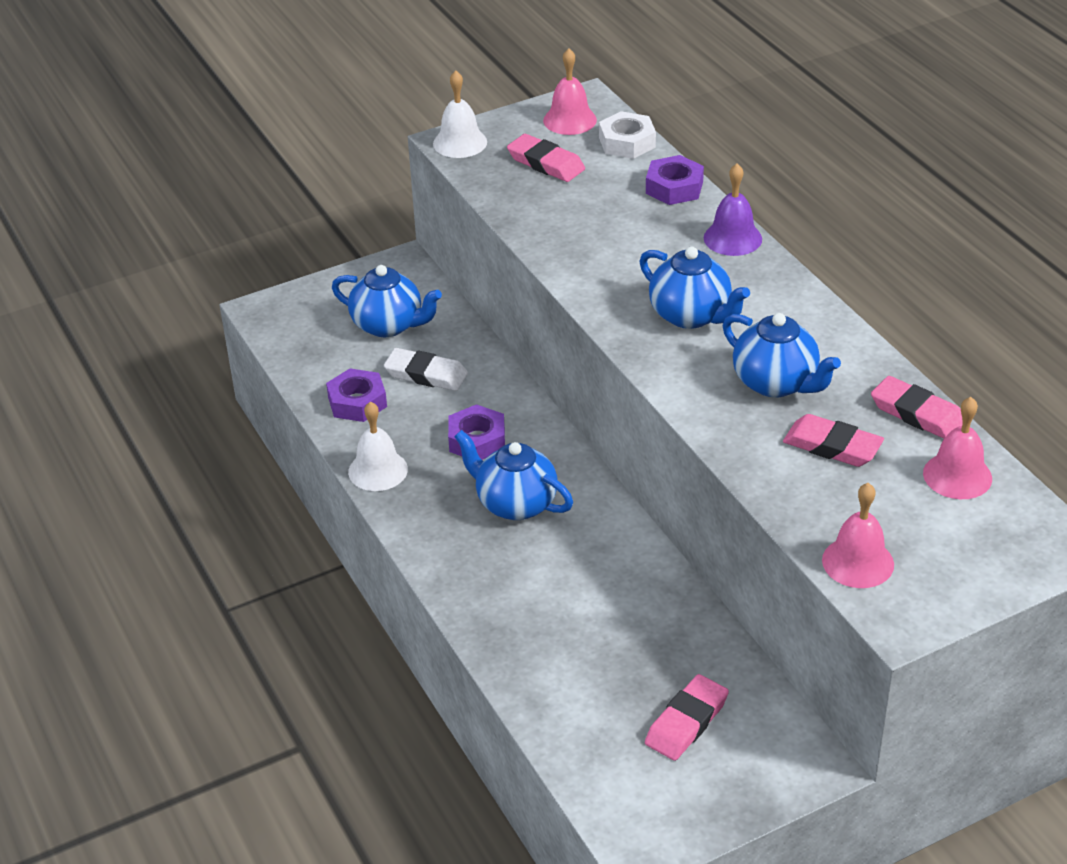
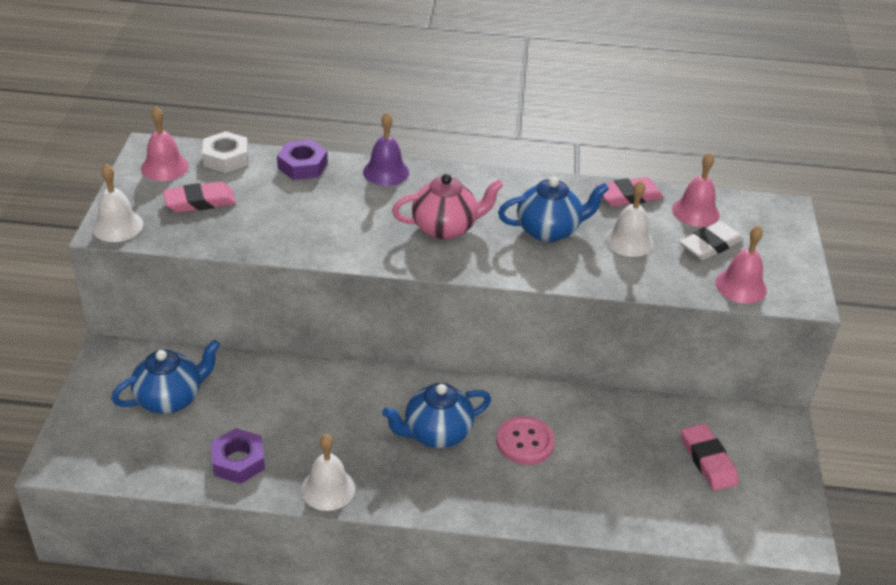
camera: 60 degrees left, 0 degrees up
(426, 374) = (250, 407): white eraser -> white eraser (710, 245)
(477, 440) = (351, 418): purple nut -> none
(567, 569) = (525, 442): none -> pink button
(691, 315) = (445, 228): blue teapot -> pink teapot
(832, 446) = (629, 241): pink eraser -> white bell

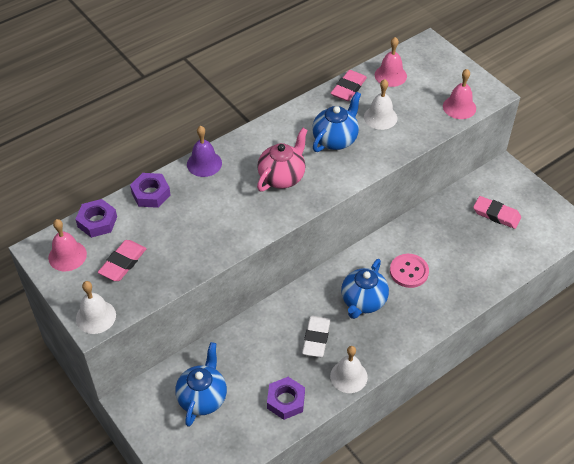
camera: 40 degrees left, 10 degrees up
(226, 158) = (97, 222): white nut -> purple nut
(710, 245) = (419, 92): white eraser -> white eraser (316, 338)

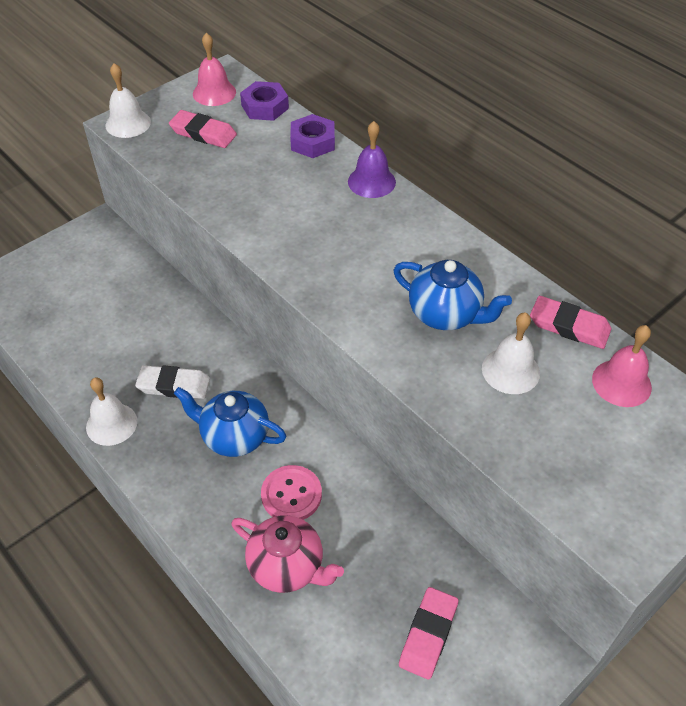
camera: 85 degrees right, 0 degrees up
(203, 397) = (96, 283): blue teapot -> none
(282, 177) = (357, 259): pink teapot -> pink teapot (287, 566)
(286, 401) = (82, 360): purple nut -> none
(459, 107) = (570, 490): pink bell -> none

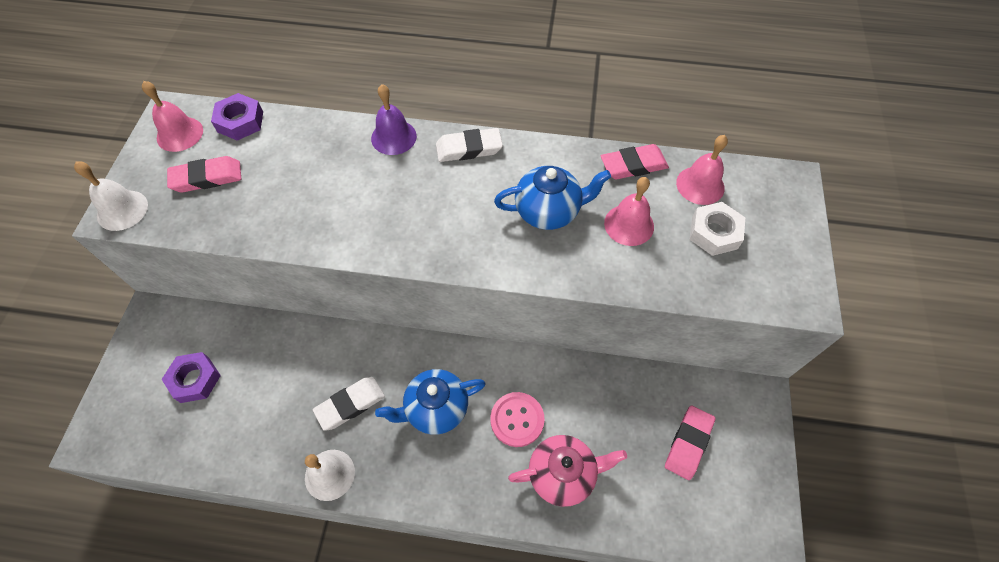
camera: 40 degrees left, 10 degrees up
(312, 142) = (313, 130): purple nut -> purple nut (195, 380)
(426, 225) = (469, 148): none -> white eraser
(428, 634) = (688, 443): pink eraser -> pink eraser turned 45 degrees clockwise
(510, 370) = (629, 224): white bell -> pink bell
(591, 431) = (714, 233): none -> white nut

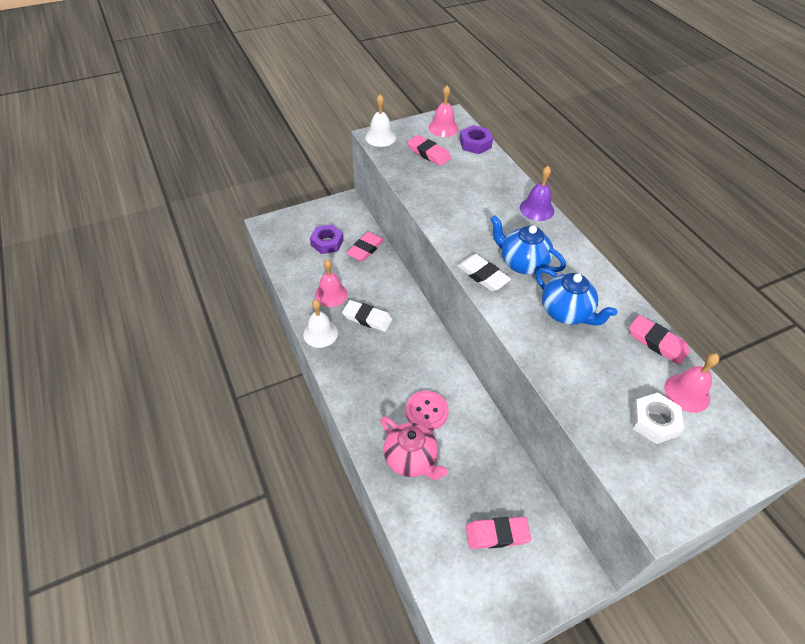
camera: 55 degrees right, 10 degrees down
(246, 340) = (365, 249): none -> pink eraser
(436, 409) = (398, 362): blue teapot -> blue teapot (522, 263)
(469, 148) = (568, 247): white eraser -> white eraser (483, 275)
(629, 224) = (604, 363): pink bell -> pink bell (331, 294)

